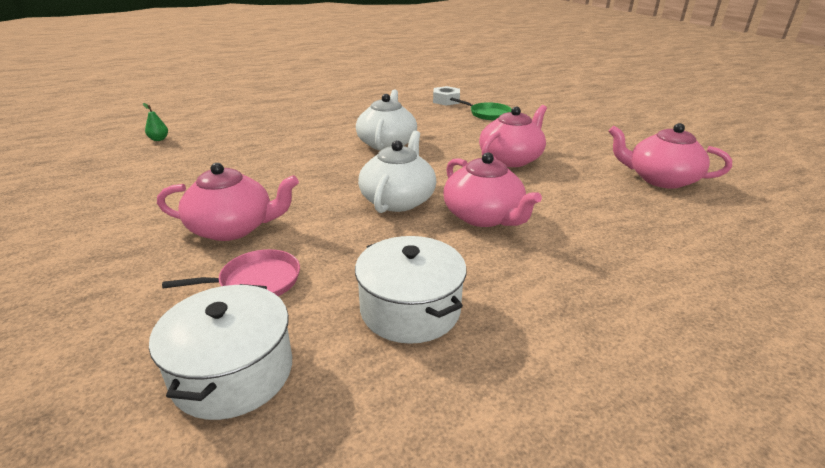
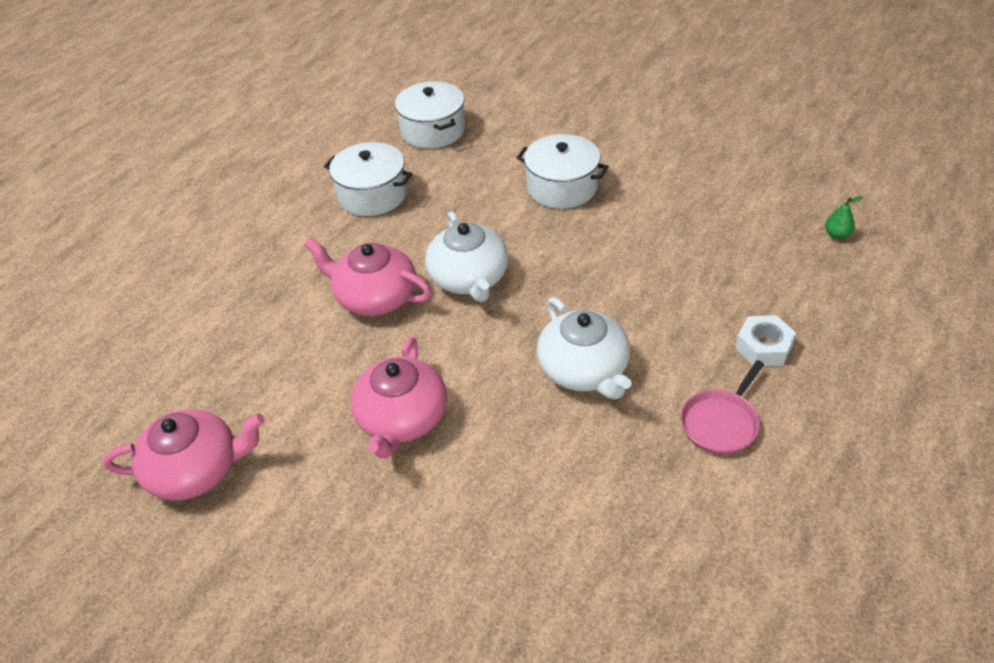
camera: 150 degrees right, 15 degrees up
(233, 228) = (562, 187): pink teapot -> white pot
(255, 281) = (485, 166): pink pan -> pink pan (721, 422)
(446, 100) = (648, 592): white nut -> white nut (763, 347)
(488, 114) = (525, 567): green pan -> none

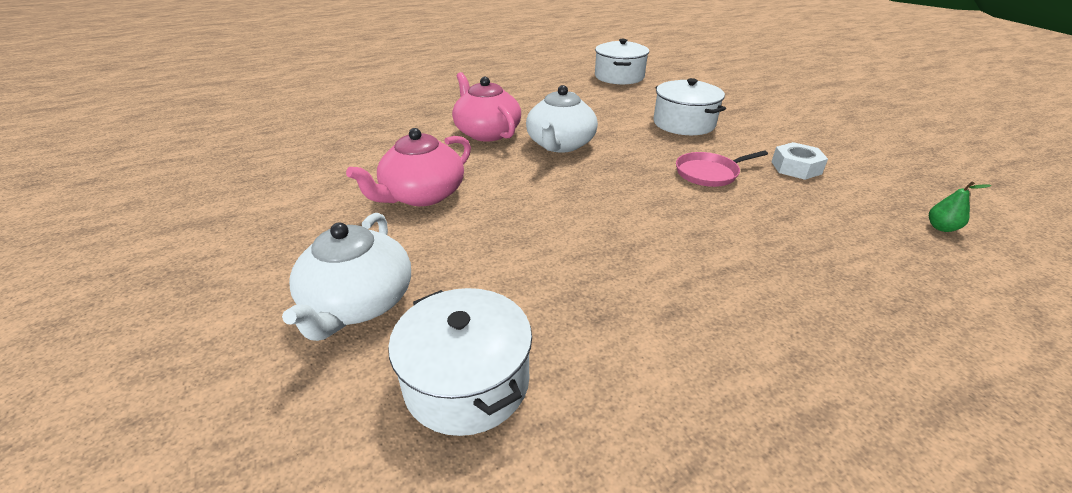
camera: 30 degrees right, 10 degrees down
(196, 470) = (275, 168): pink teapot -> none
(372, 195) = (545, 91): white pot -> white pot (467, 381)
(584, 370) = (589, 223): white teapot -> white teapot (358, 303)
(721, 422) = (683, 312): pink pan -> pink pan (709, 173)
(763, 347) = (784, 275): white nut -> white nut (796, 167)

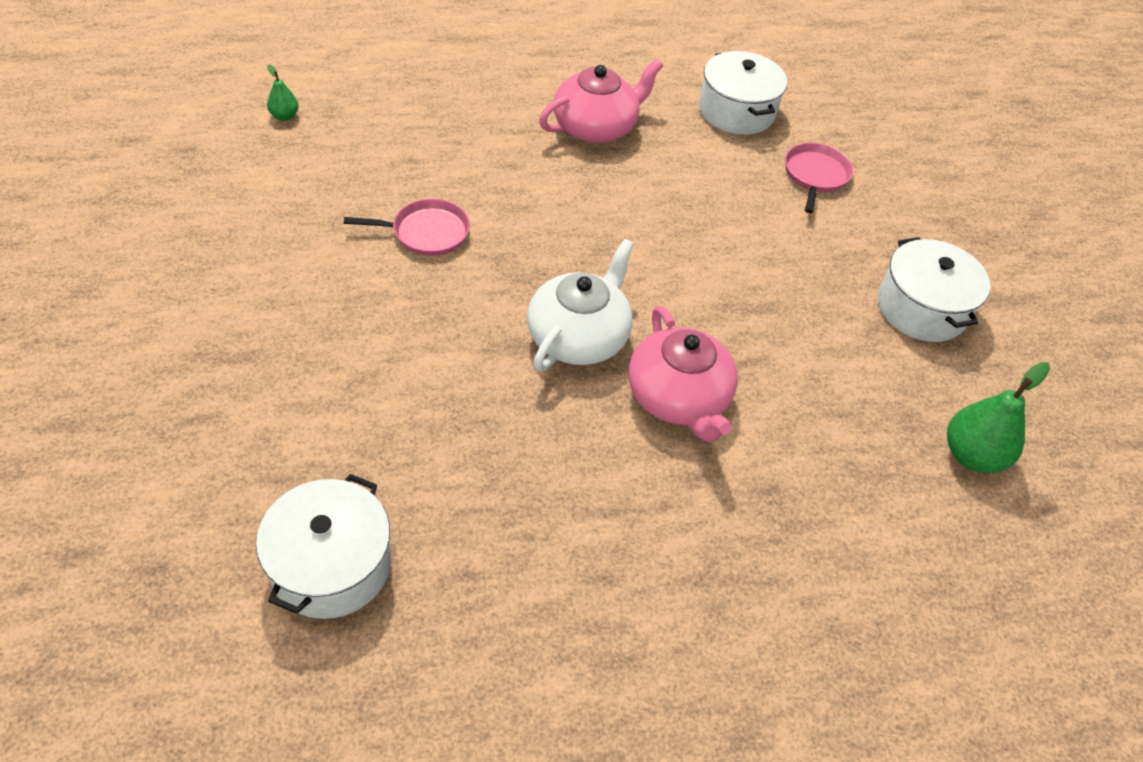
camera: 170 degrees left, 15 degrees up
(299, 139) = (972, 455): none -> green pear
(358, 303) = (815, 176): white teapot -> pink pan
(422, 195) = (773, 282): pink teapot -> pink teapot (596, 127)
(684, 123) = (360, 342): white pot -> white pot (921, 308)
(796, 167) = (314, 215): white nut -> none

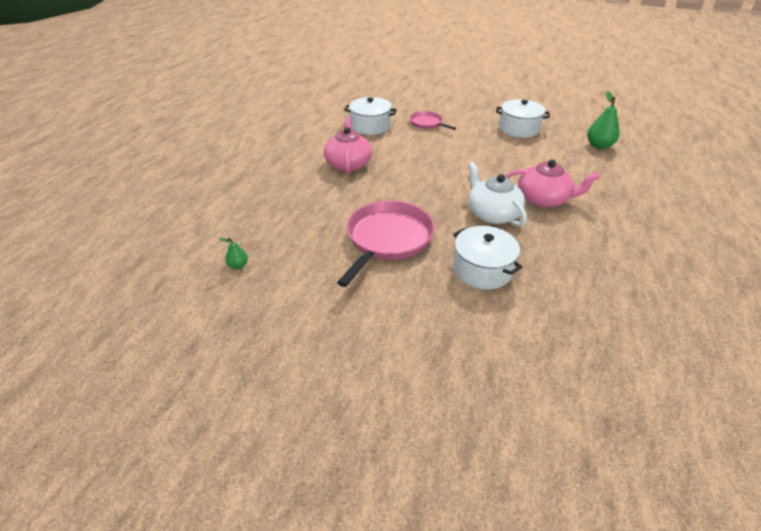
camera: 55 degrees left, 10 degrees down
(331, 565) = (619, 342): white pot -> white pot (482, 269)
(426, 232) = (387, 239): pink pan -> pink pan, size x1.89

